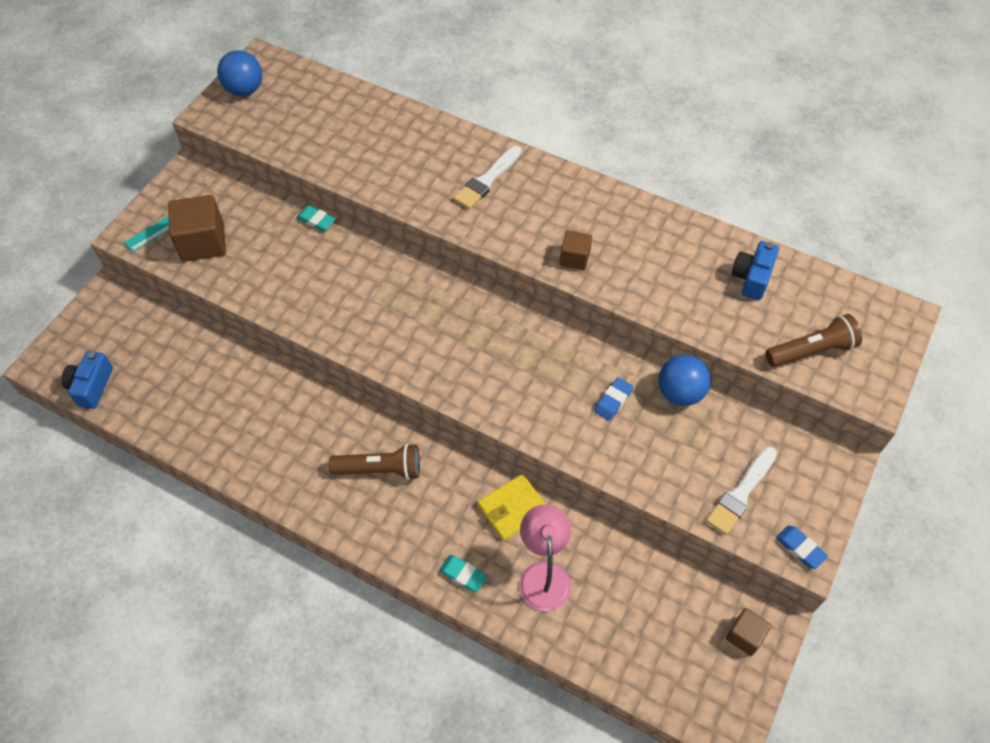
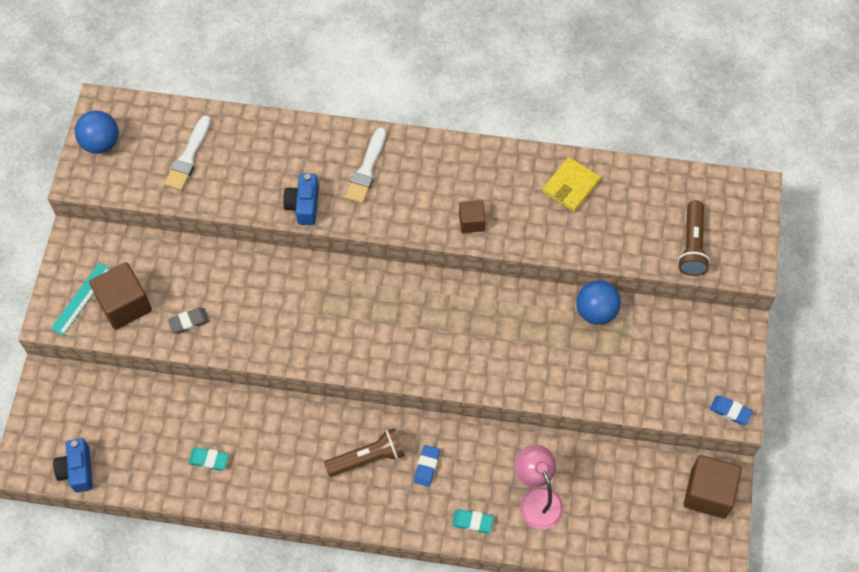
camera: 20 degrees left, 5 degrees up
(255, 276) = (189, 322): none -> grey eraser
(316, 220) = (219, 250): turquoise eraser -> turquoise eraser (209, 460)
(513, 508) = (491, 454): yellow wallet -> yellow wallet (571, 186)
(613, 401) = (544, 336): blue eraser -> blue eraser (427, 467)
(741, 493) = (672, 382): white brush -> white brush (188, 157)
(745, 636) = (708, 493): brown cube -> brown cube, size x1.78
(752, 278) = (624, 194): blue camera -> blue camera (303, 205)
(811, 351) = (692, 245): brown flashlight -> brown flashlight turned 135 degrees clockwise

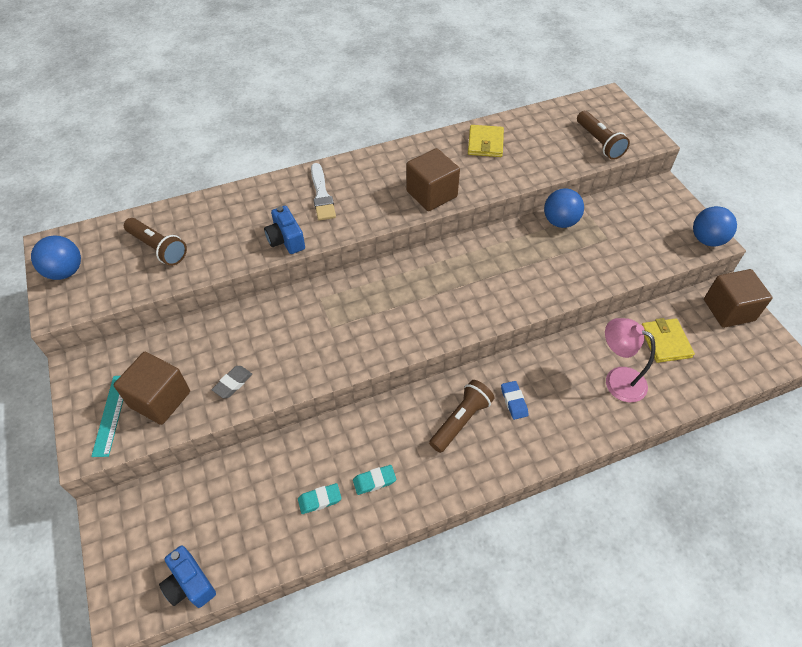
camera: 30 degrees left, 10 degrees down
(188, 157) = (158, 248): white brush -> brown flashlight
(471, 222) = (431, 194): brown cube -> brown cube, size x1.78
(472, 522) = (584, 424): turquoise eraser -> turquoise eraser (374, 481)
(614, 490) = (665, 342): none -> yellow wallet
(730, 411) = (707, 240): blue eraser -> blue ball

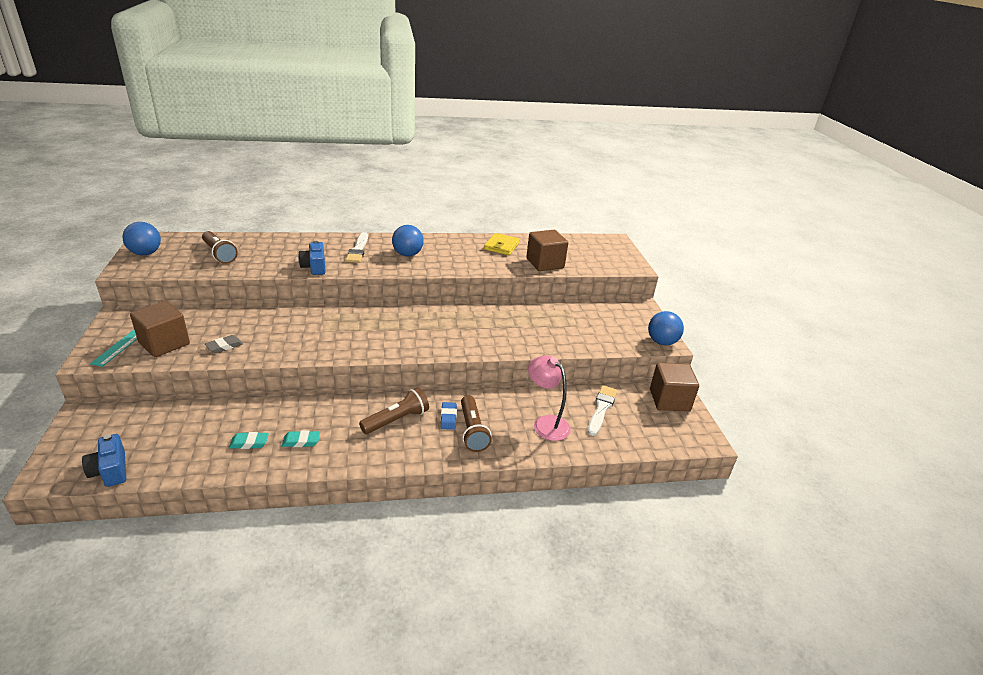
camera: 10 degrees right, 20 degrees down
(431, 194) = (441, 264): brown cube -> brown cube (545, 263)
(560, 222) = (543, 308): blue ball -> blue ball (407, 254)
(599, 142) = (592, 261): brown flashlight -> brown flashlight (472, 431)
(665, 342) = (601, 408): yellow wallet -> white brush

